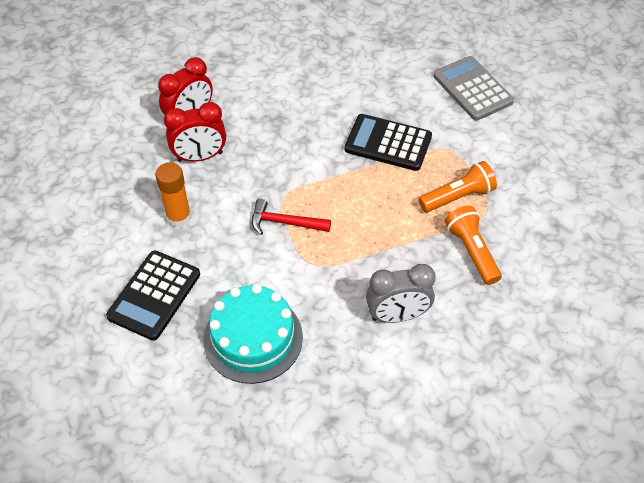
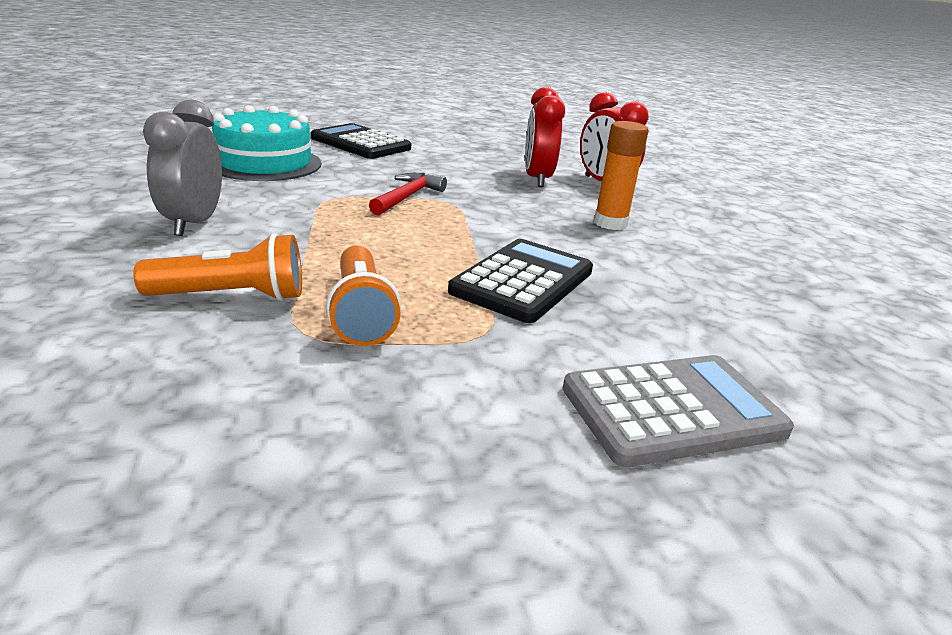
camera: 100 degrees right, 25 degrees down
(179, 217) = (451, 161): orange glue stick -> orange glue stick (610, 223)

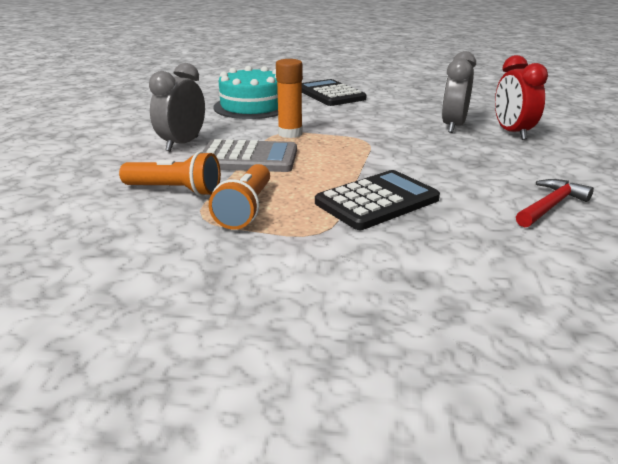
camera: 25 degrees right, 0 degrees up
(407, 197) = (336, 135): red hammer -> red hammer (550, 206)
(537, 179) = (453, 126): red clock -> grey clock
(610, 223) = (489, 165): orange glue stick -> orange glue stick (290, 133)
(672, 410) = (420, 303): grey calculator -> grey calculator (248, 158)

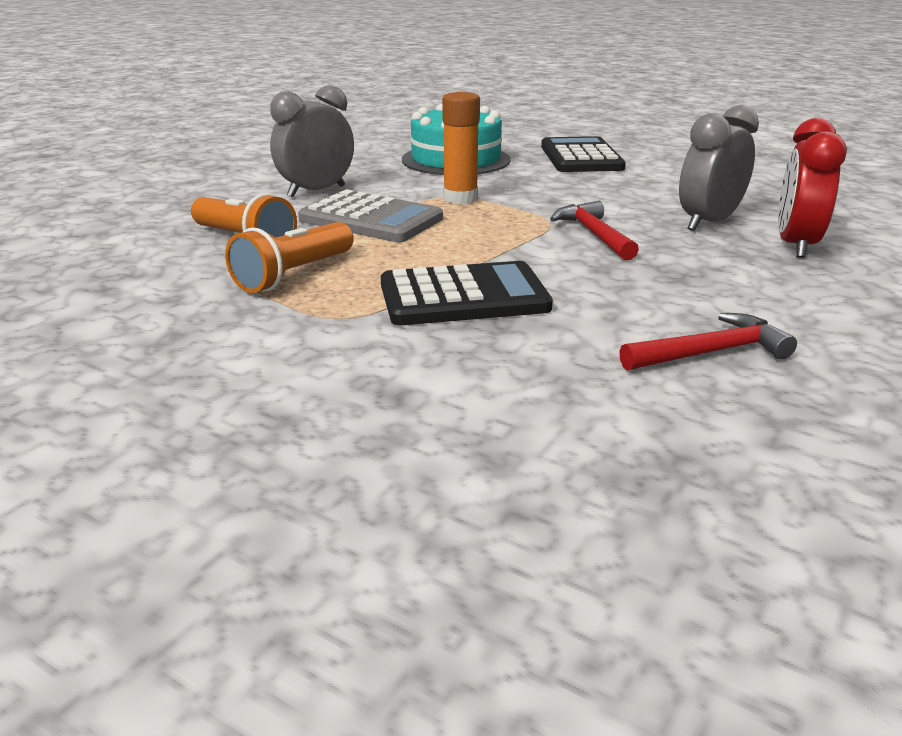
camera: 25 degrees right, 0 degrees up
(401, 144) = (594, 234): none -> red hammer

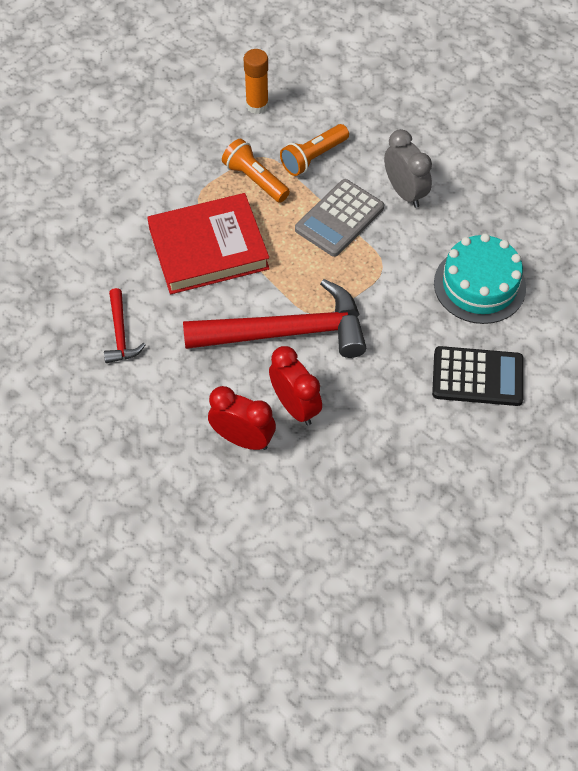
camera: 100 degrees right, 30 degrees up
(460, 198) = (375, 272): orange glue stick -> orange glue stick (257, 105)
(463, 296) = (208, 248): black calculator -> red book
(594, 234) = (287, 332): red hammer -> red hammer, size x2.14
(708, 223) = (295, 406): grey clock -> red clock

